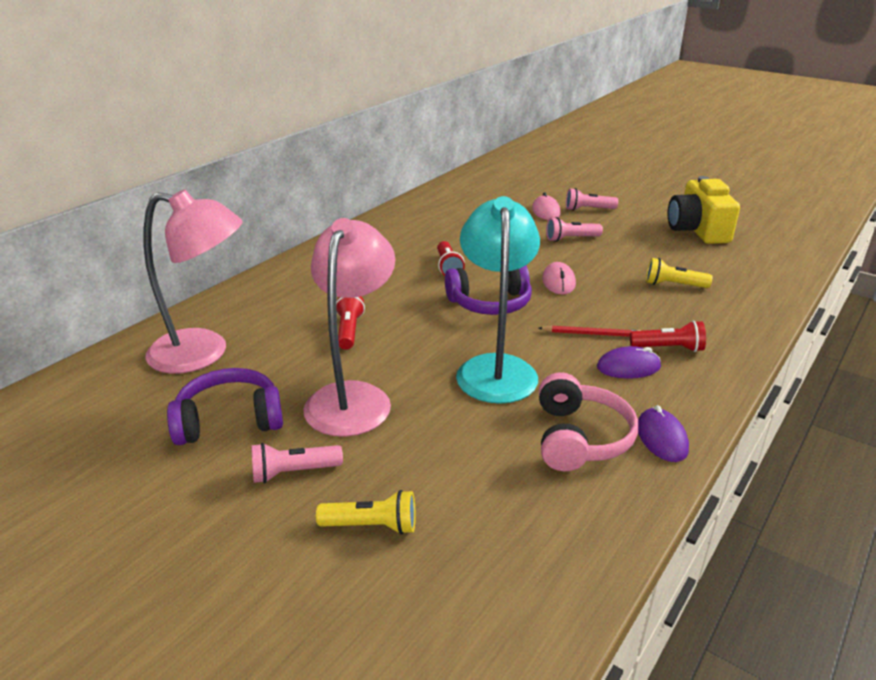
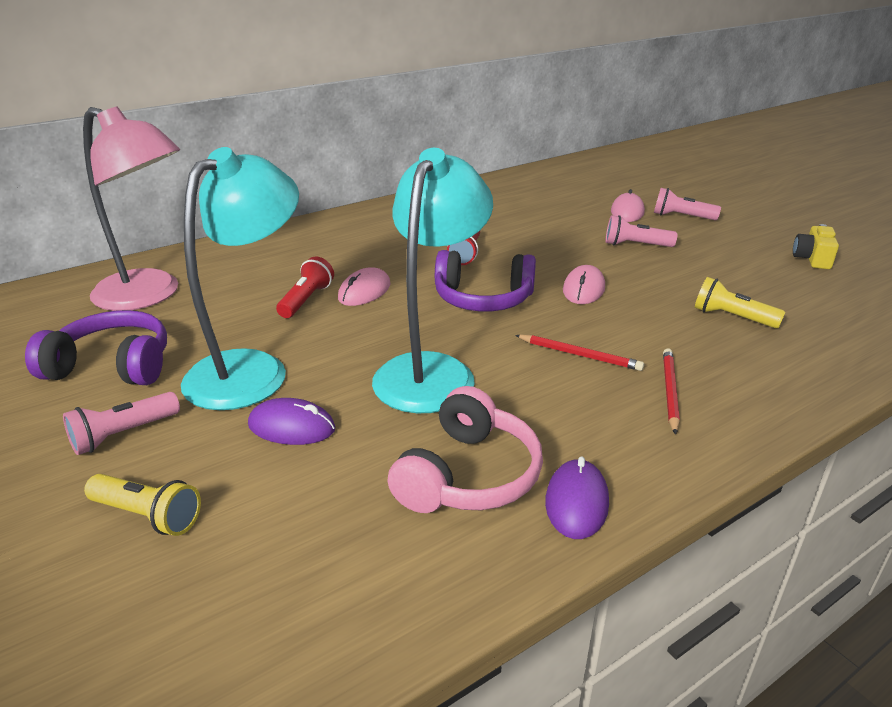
camera: 20 degrees right, 0 degrees up
(293, 472) = (123, 434): pink flashlight -> pink flashlight turned 45 degrees counterclockwise
(353, 397) = (251, 369): pink lamp -> turquoise lamp
(391, 314) = (364, 291): none -> pink mouse
(628, 367) = (598, 403): purple mouse -> purple mouse (291, 427)
(668, 348) = (669, 391): red flashlight -> red pencil
(697, 230) = (812, 259): yellow camera -> yellow camera, size x0.50

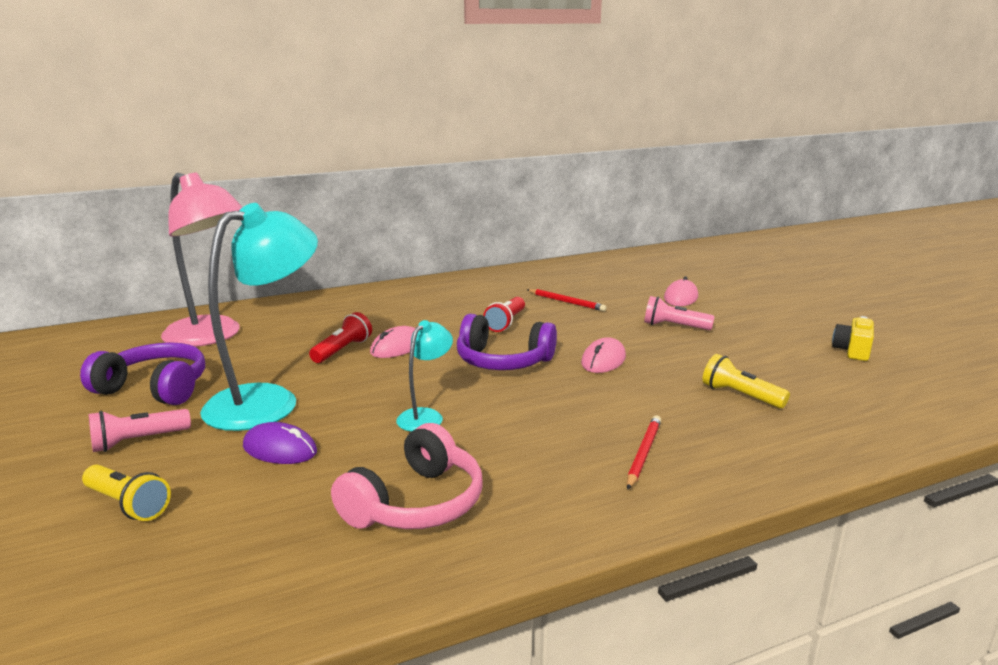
camera: 10 degrees right, 10 degrees down
(432, 371) = (425, 416): turquoise lamp -> turquoise lamp, size x0.49
(576, 502) = (504, 536): purple mouse -> none
(579, 355) = (571, 415): red pencil -> red pencil (566, 302)
(681, 217) = (734, 305): pink flashlight -> none

